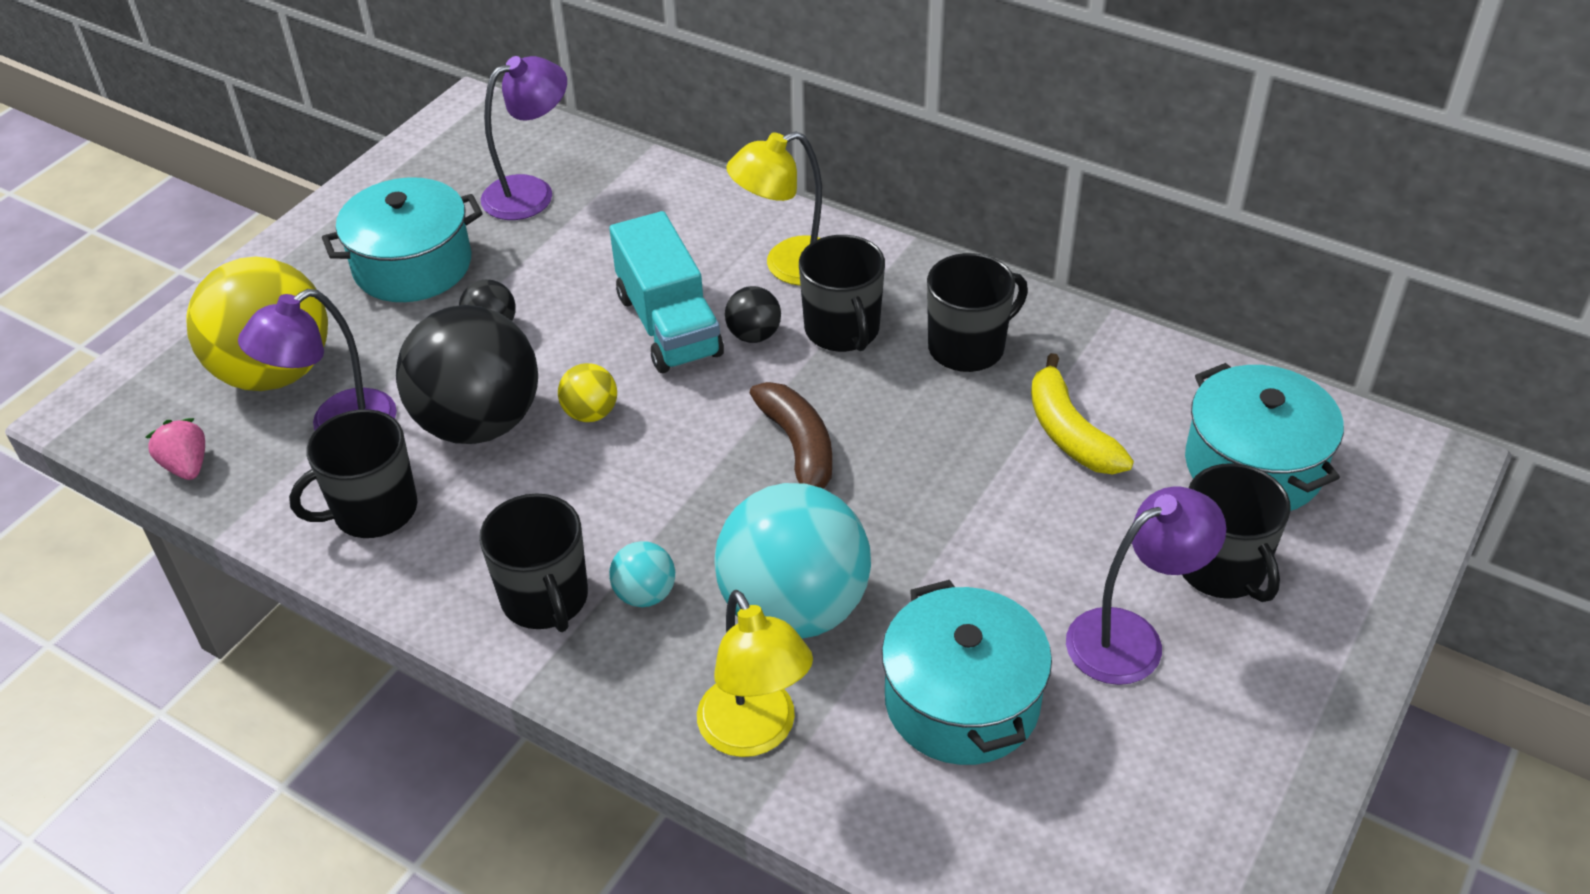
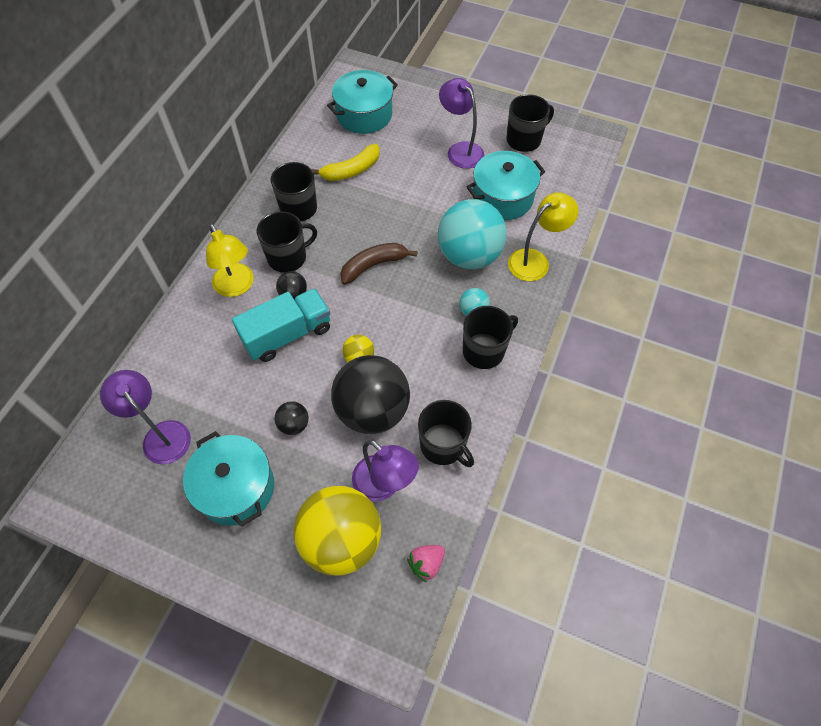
camera: 100 degrees left, 15 degrees up
(1222, 569) = (421, 125): black mug -> black mug (524, 140)

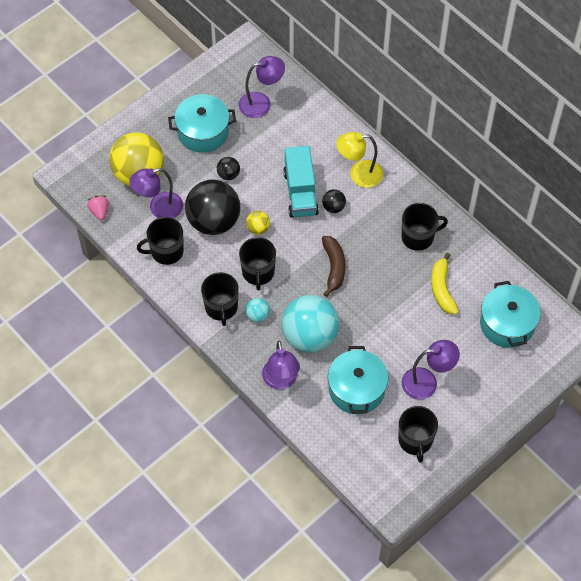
camera: 115 degrees right, 0 degrees up
(288, 257) = (370, 214): black mug -> black mug (258, 272)
(535, 260) = (281, 381): yellow lamp -> purple lamp

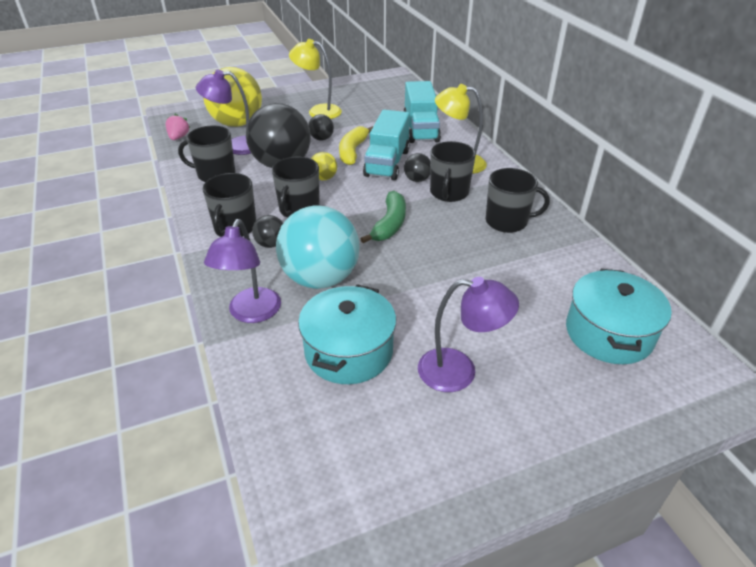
camera: 20 degrees right, 20 degrees down
(203, 132) = (318, 111): turquoise pot -> yellow lamp
(257, 315) = (270, 244): turquoise ball -> black ball
(261, 103) = (385, 105): purple lamp -> none
(309, 134) = (420, 129): none -> turquoise truck
(334, 267) = (389, 224): brown banana -> green banana
(415, 440) = (406, 448): black mug -> black mug (449, 193)
(442, 289) = (521, 274): yellow banana -> yellow banana (353, 151)

